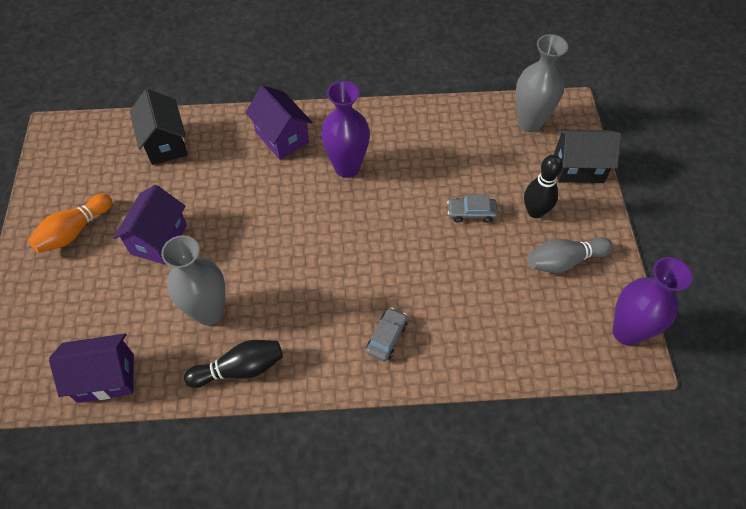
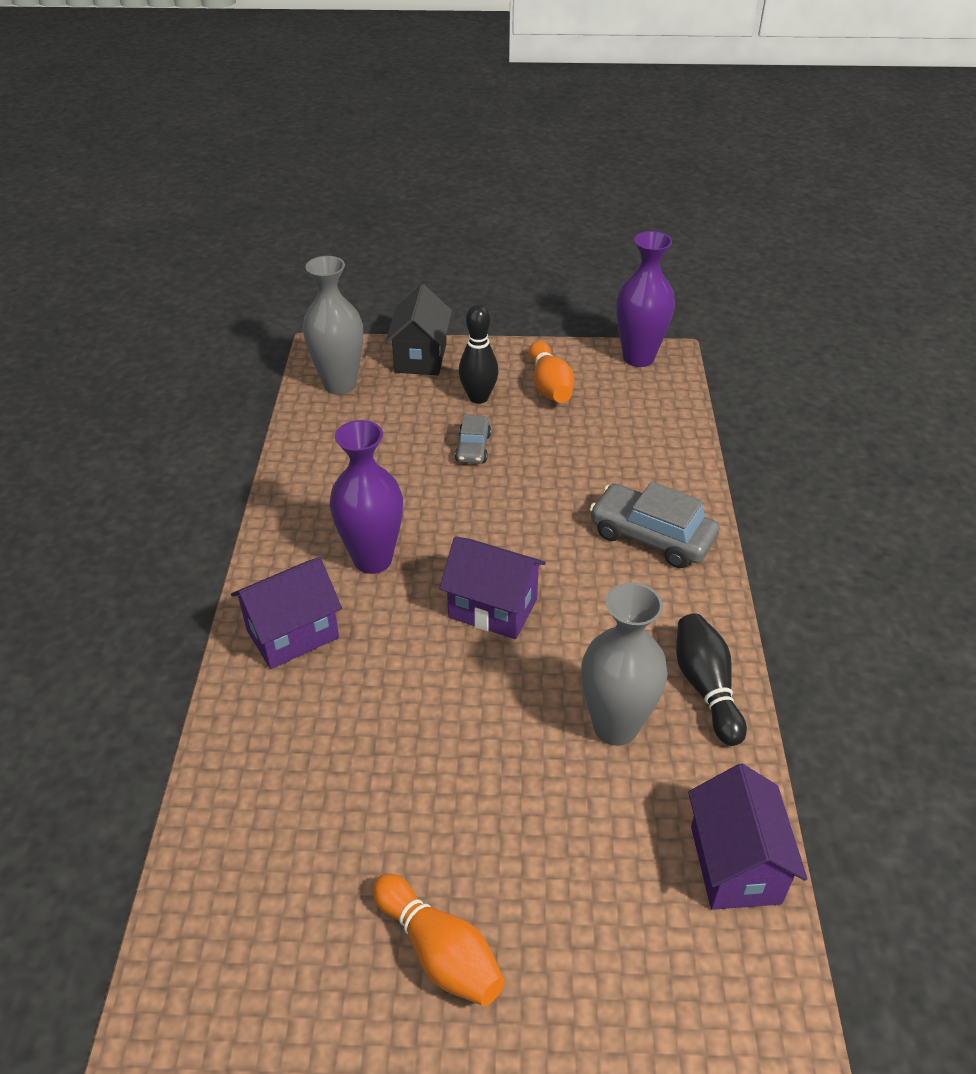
camera: 85 degrees left, 15 degrees down
(159, 239) = (474, 803): purple house -> purple house (493, 608)
(165, 143) = (258, 805): black house -> none
(387, 337) = (651, 536): grey car -> grey car, size x1.76
(564, 261) = (549, 386): grey bowling pin -> orange bowling pin

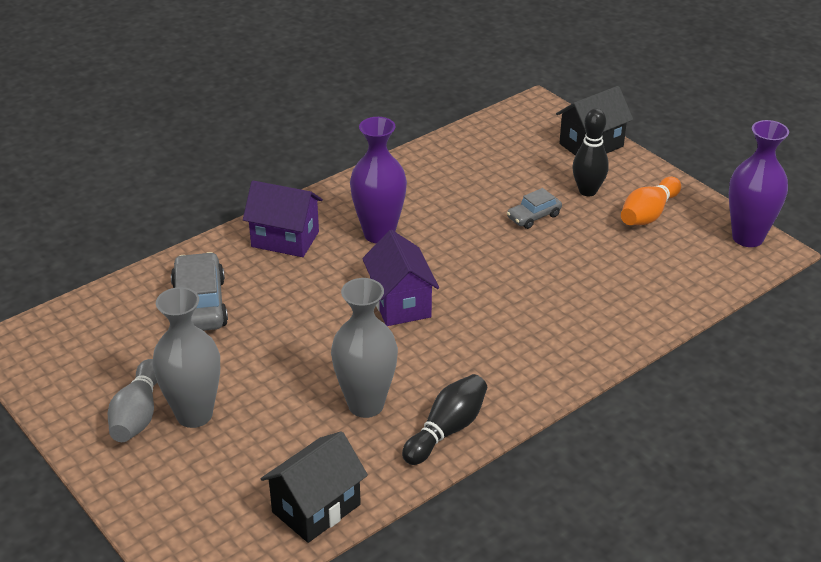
camera: 50 degrees right, 5 degrees down
(340, 384) = (514, 130): grey vase -> grey vase (194, 414)
(439, 951) = (138, 414): orange bowling pin -> grey bowling pin
(651, 536) = (557, 338): grey car -> grey car (199, 304)
(735, 864) = (316, 508): purple house -> black house

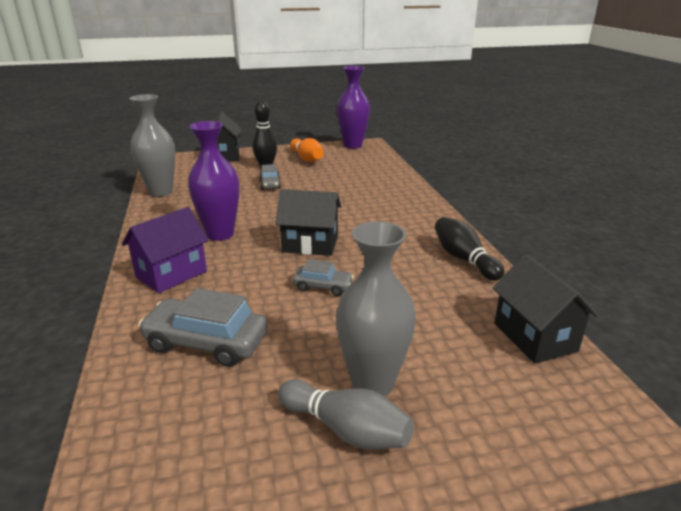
camera: 65 degrees left, 10 degrees down
(322, 340) = (323, 286): none -> grey car
(366, 405) = (417, 285): grey vase -> grey vase (161, 192)
(400, 303) = (310, 244): purple house -> black house

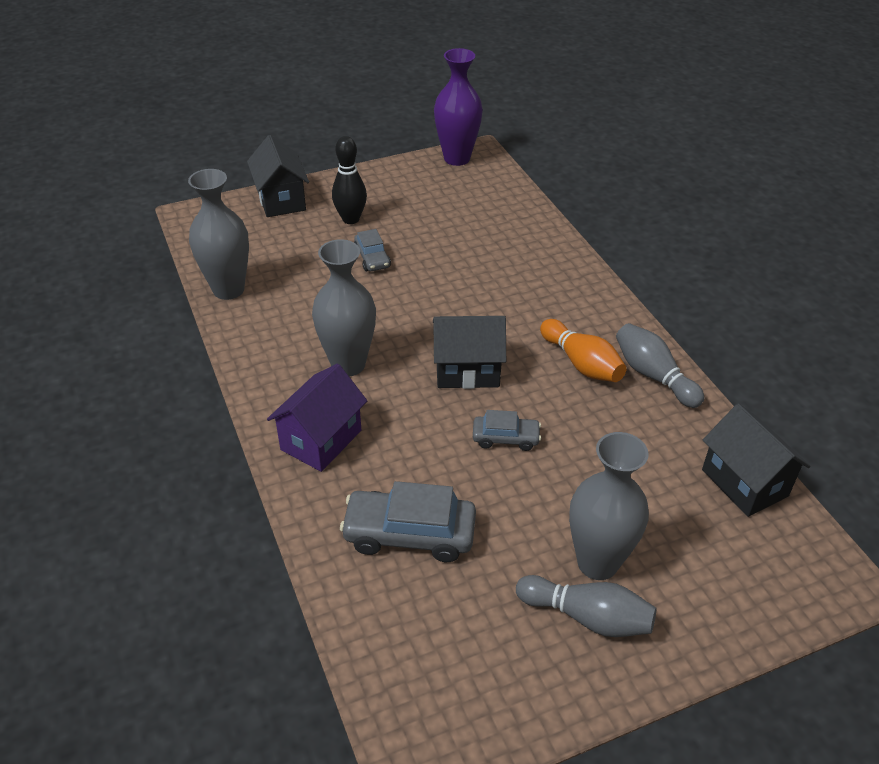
camera: 10 degrees left, 15 degrees up
(220, 234) = (348, 364): purple vase -> grey vase
(307, 158) = (402, 196): orange bowling pin -> orange bowling pin (581, 363)
(464, 259) = (653, 376): black bowling pin -> grey bowling pin

